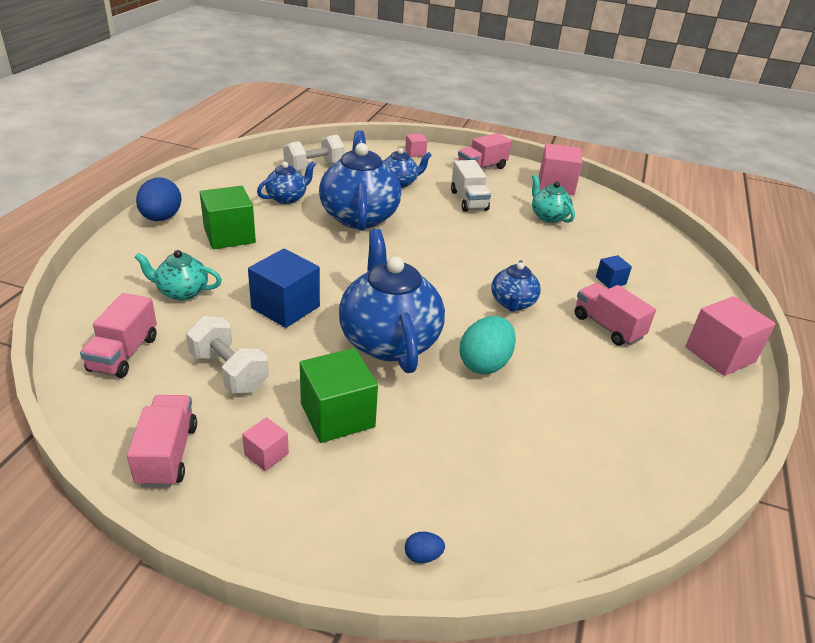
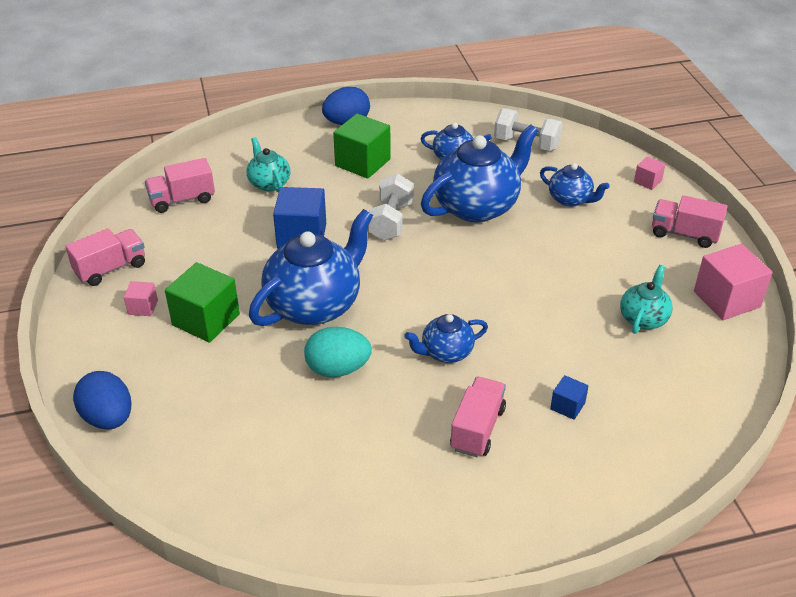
camera: 60 degrees right, 5 degrees up
(229, 372) = (205, 250): white dumbbell -> white dumbbell (390, 221)
(422, 556) = (108, 418): blue egg -> blue egg, size x2.29
(468, 200) = (598, 254): white truck -> none
(720, 354) = (520, 529): pink cube -> none

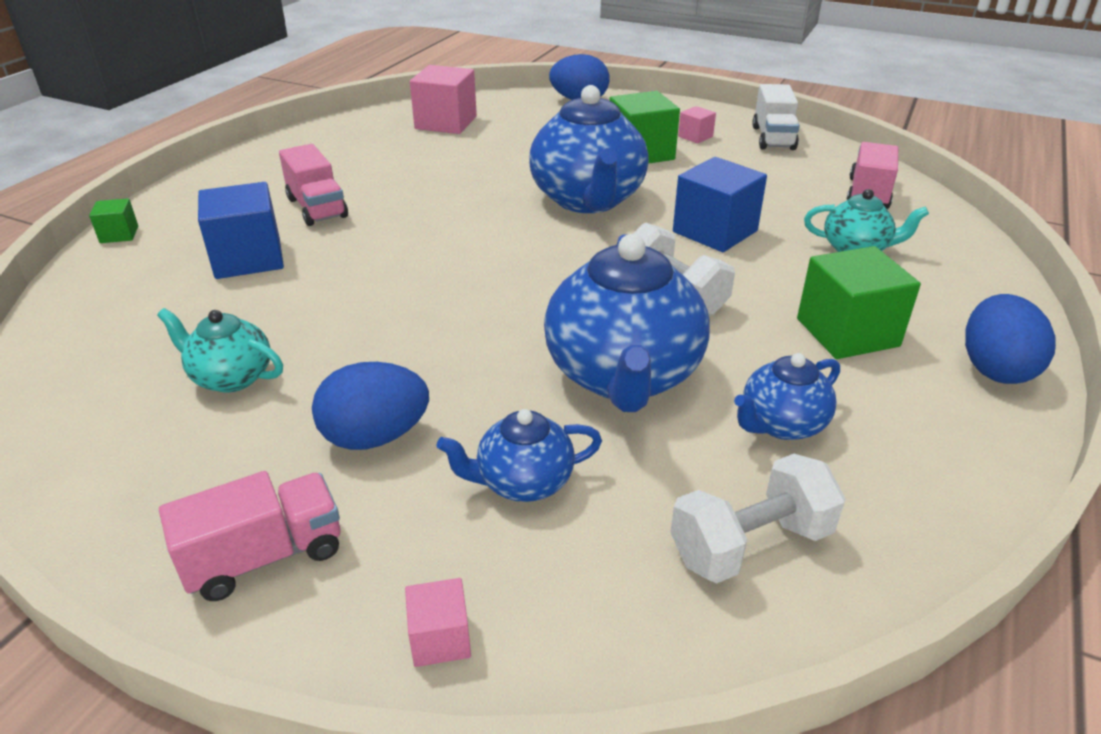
camera: 130 degrees right, 5 degrees down
(111, 268) = (773, 138): pink truck -> white truck
(338, 369) = (488, 181): turquoise egg -> none
(446, 352) = (418, 233): blue teapot -> none
(567, 406) = (248, 258): blue cube -> blue cube, size x1.99
(605, 248) = (375, 437): none -> blue egg
(636, 505) = (119, 234): none -> green cube
(643, 318) = (231, 377): turquoise teapot -> turquoise teapot turned 135 degrees clockwise
(726, 299) = (113, 479): pink cube -> pink cube (446, 123)

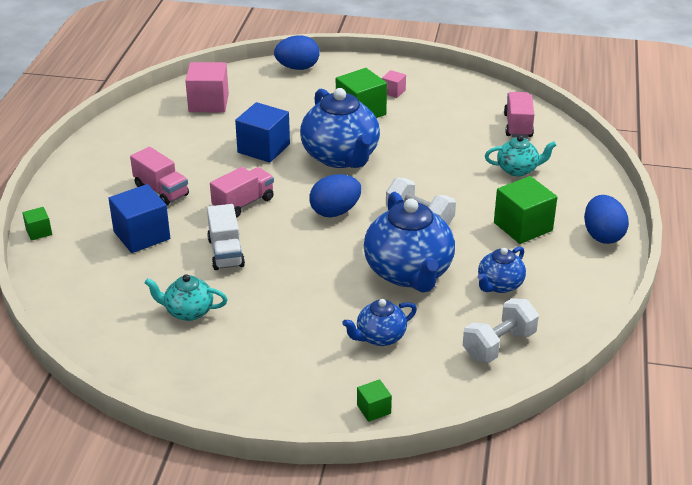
camera: 15 degrees left, 0 degrees up
(265, 556) = (271, 393): pink truck -> pink truck (243, 203)
(375, 437) = (291, 329): blue egg -> blue egg (335, 212)
(440, 638) = (373, 409): pink cube -> green cube
(715, 231) = (430, 169): blue cube -> blue cube (263, 148)
(773, 138) = (447, 86): white truck -> white truck (226, 252)

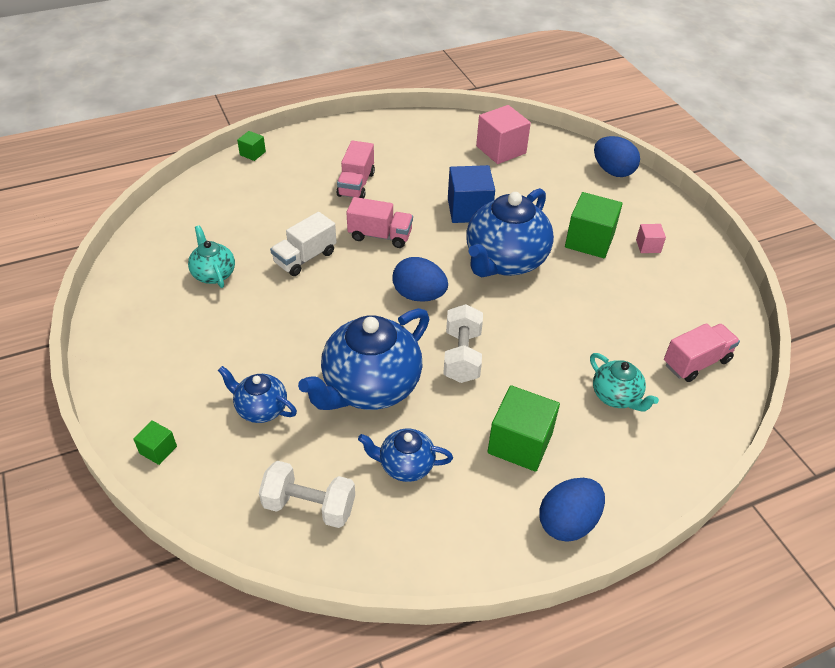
camera: 55 degrees right, 10 degrees up
(142, 235) = (290, 203): blue cube -> none

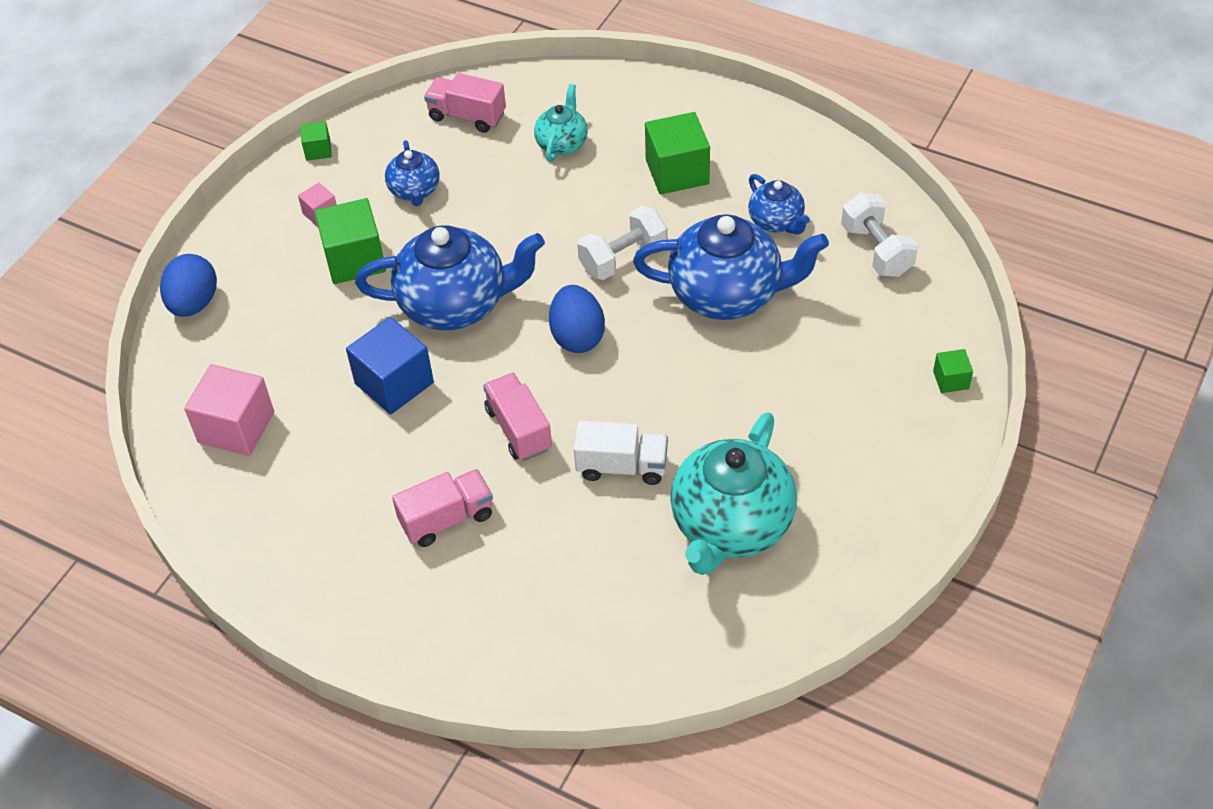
camera: 125 degrees left, 5 degrees up
(213, 274) = (731, 525): turquoise teapot -> turquoise teapot, size x1.93
(252, 153) = (488, 684): green cube -> green cube (318, 150)
(261, 409) = (834, 347): blue teapot -> blue teapot (415, 191)
(568, 522) = (718, 112): blue egg -> none

